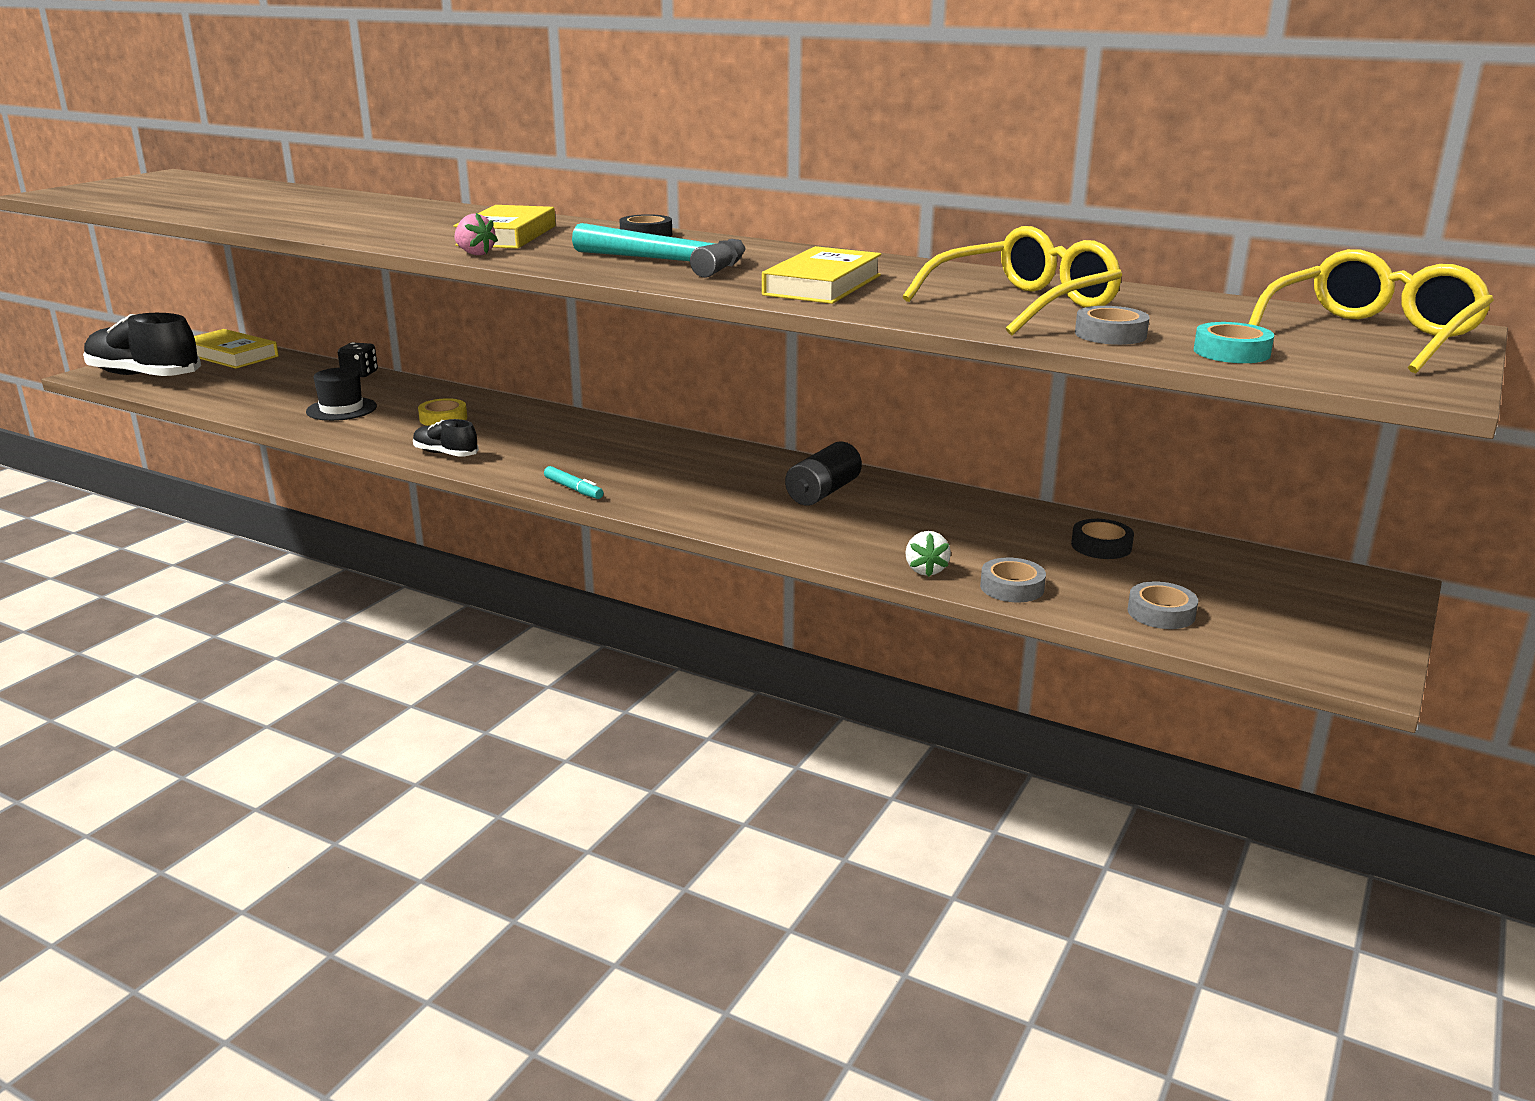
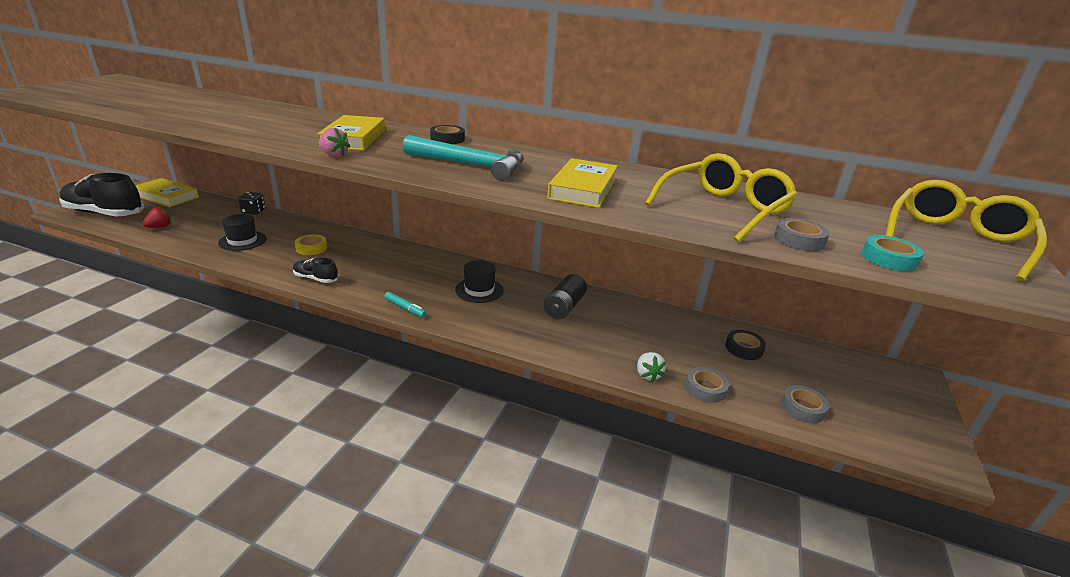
camera: 10 degrees left, 5 degrees up
(222, 392) = (160, 227): none -> red strawberry
(692, 470) = (479, 290): none -> black hat

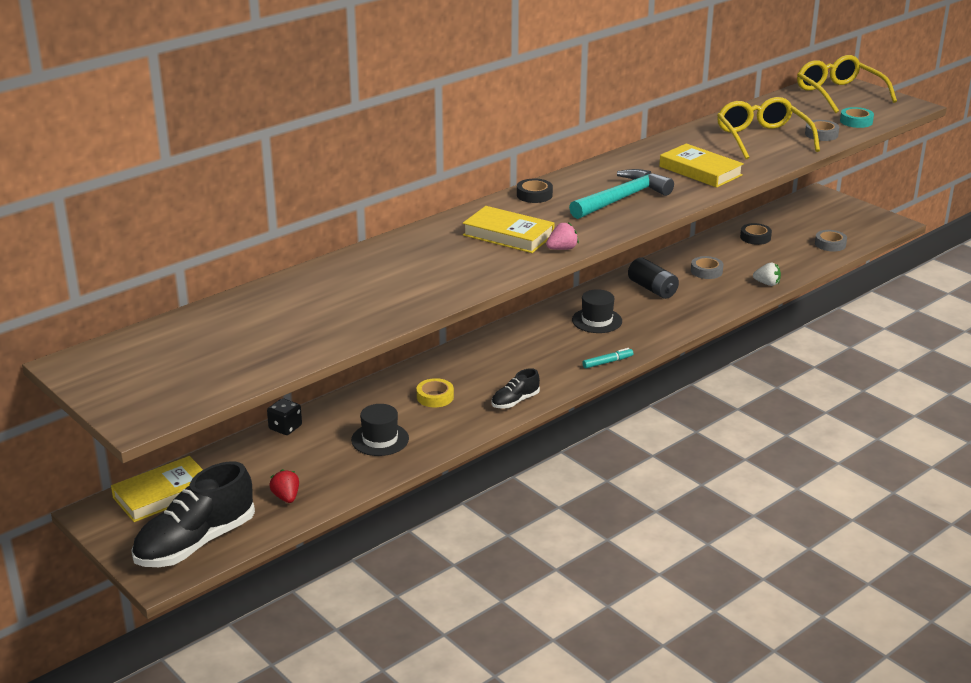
camera: 60 degrees left, 0 degrees up
(705, 388) = (793, 268): grey tape -> grey tape (706, 271)

